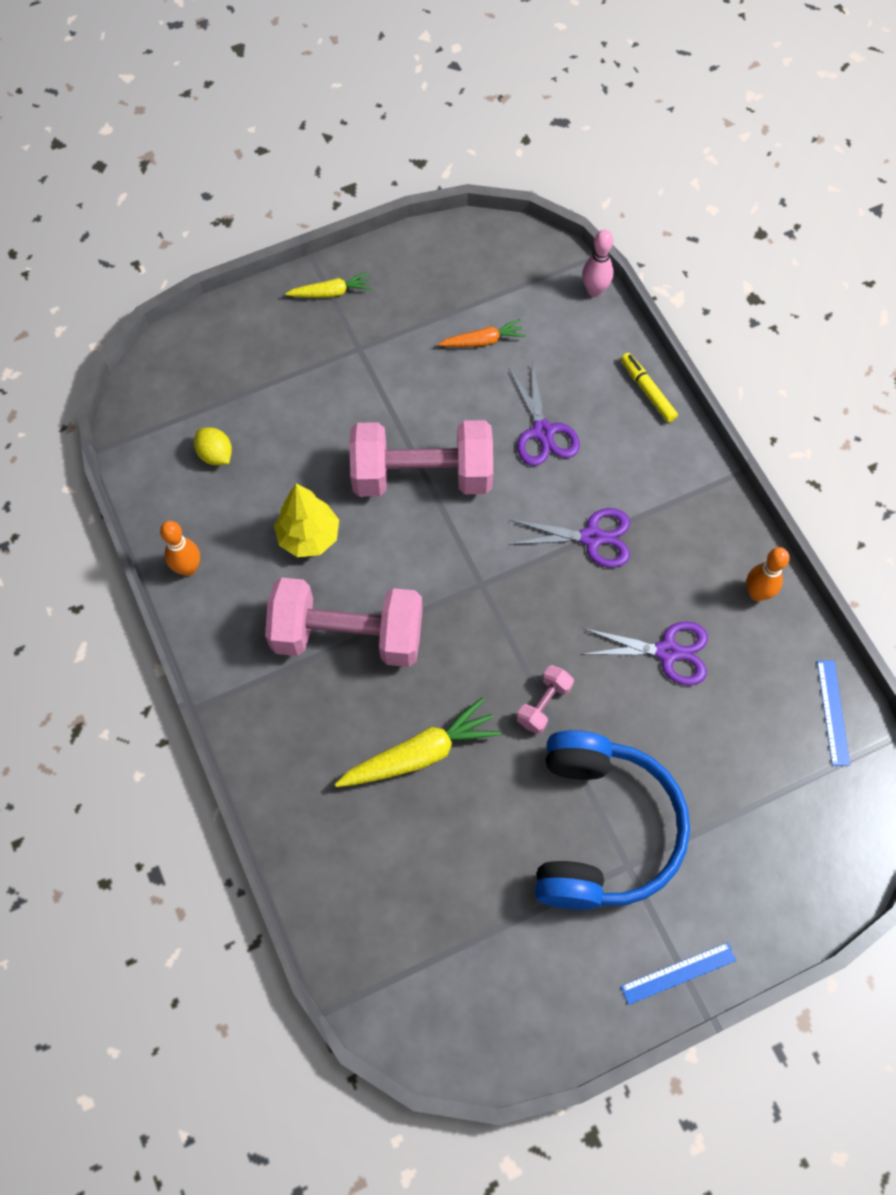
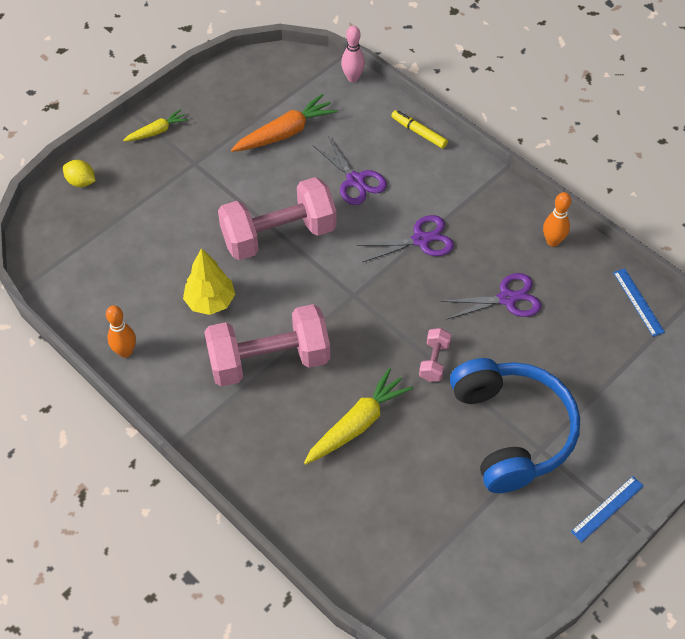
camera: 20 degrees left, 10 degrees down
(216, 455) = (114, 267): yellow lemon -> yellow lemon (81, 182)
(483, 341) = (285, 133): orange carrot -> orange carrot, size x1.70

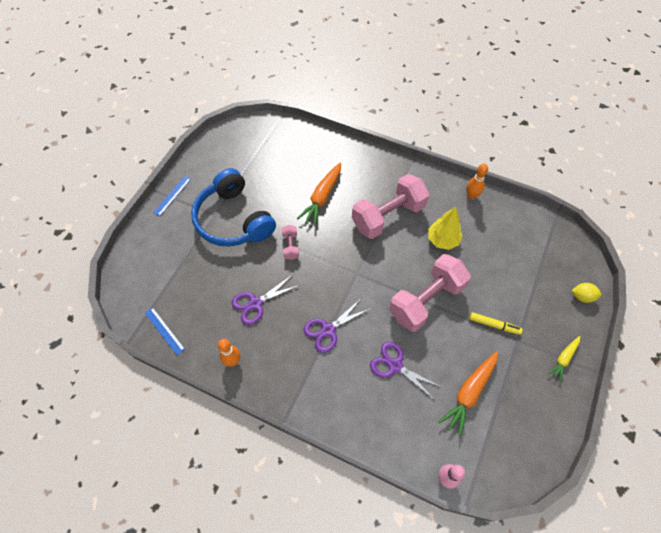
camera: 160 degrees right, 5 degrees up
(357, 424) = (322, 197): yellow carrot -> orange carrot
(419, 132) = (365, 433): yellow marker -> yellow marker (494, 325)

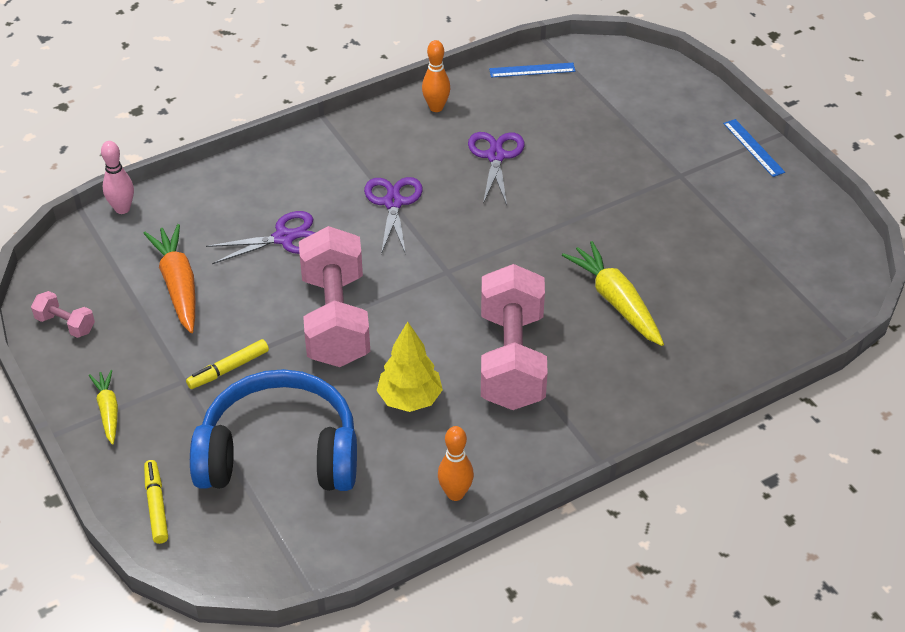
camera: 125 degrees right, 15 degrees down
(233, 220) = (655, 189): blue headphones -> blue headphones (280, 453)
(291, 246) = (555, 226): pink dumbbell -> pink dumbbell (65, 324)
(322, 197) = (616, 301): orange carrot -> yellow carrot
(582, 296) = (156, 506): yellow lemon -> yellow marker

